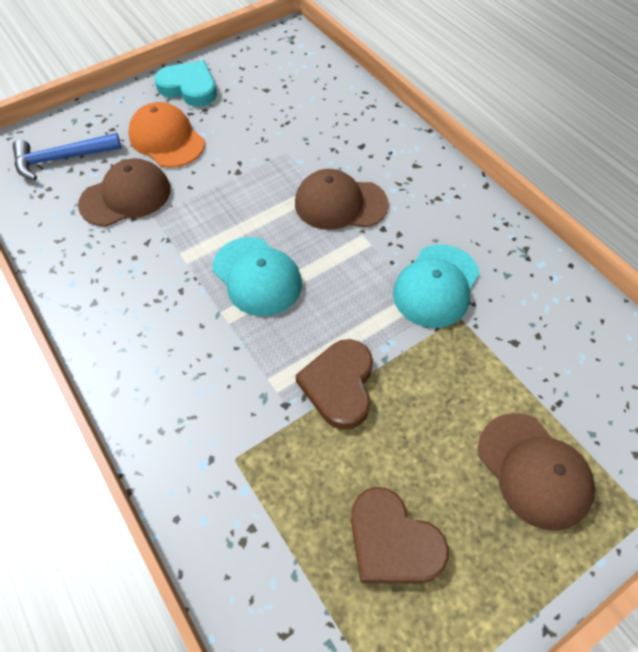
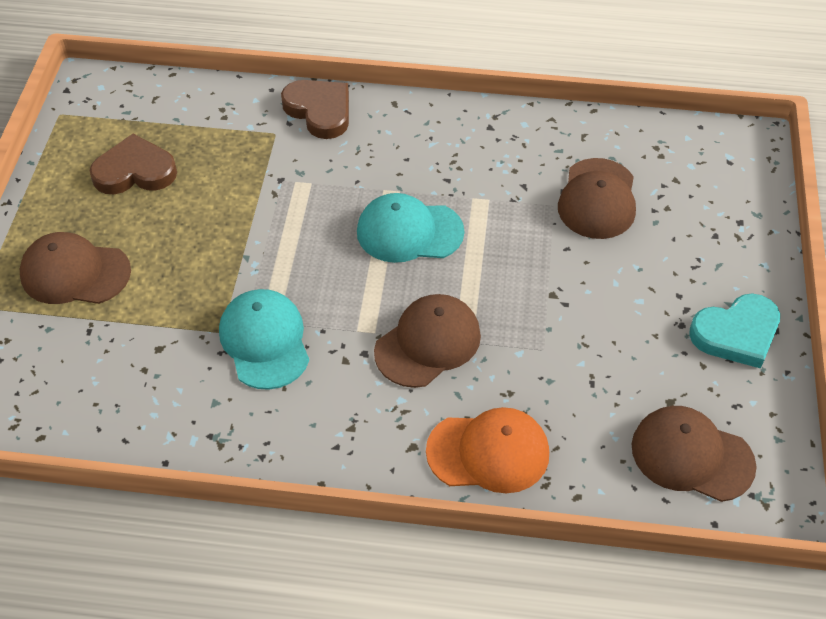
camera: 130 degrees right, 5 degrees down
(62, 159) = (697, 180): blue hammer -> none
(167, 139) = (657, 268): orange cap -> orange cap (488, 452)
(292, 68) = (691, 455): none -> brown cap
(339, 385) = (258, 216): brown heart -> brown heart (319, 111)

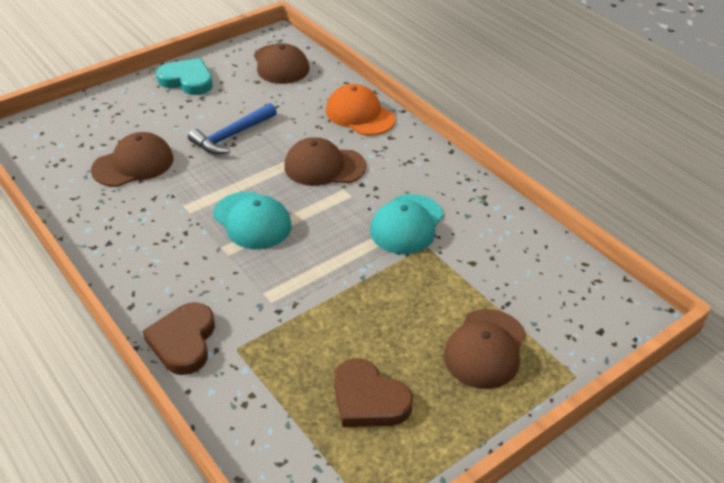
camera: 135 degrees left, 10 degrees down
(75, 273) = (485, 349): brown cap -> brown cap turned 60 degrees clockwise
(570, 302) = (232, 136): none -> blue hammer

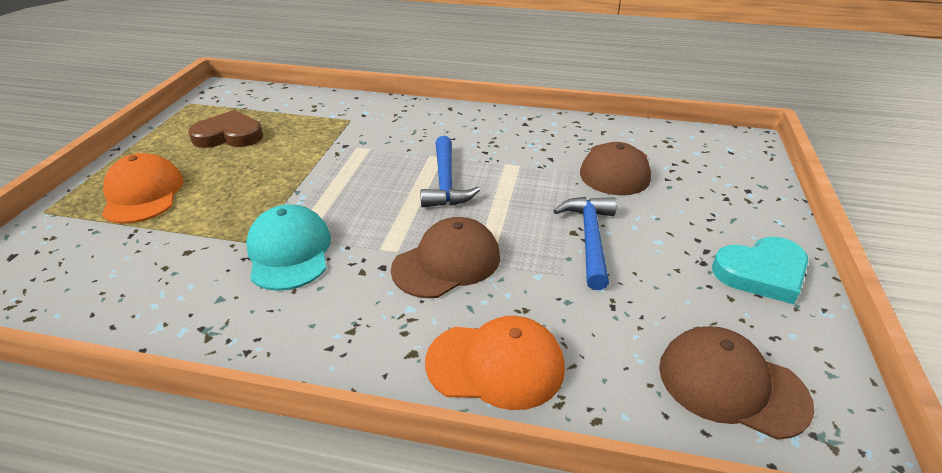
camera: 140 degrees right, 5 degrees down
(183, 341) = (389, 109): brown heart -> none
(252, 221) = (445, 182): turquoise cap -> blue hammer
(485, 349) = (143, 194): brown cap -> orange cap

